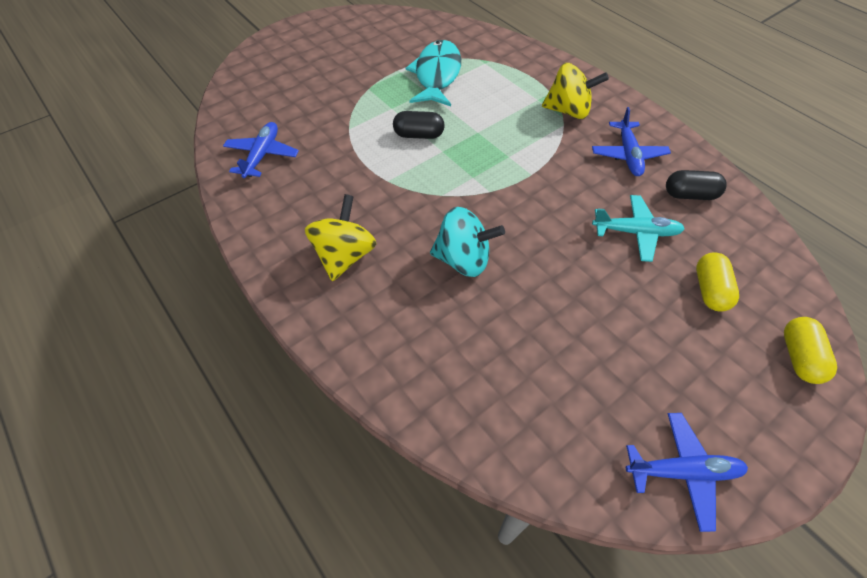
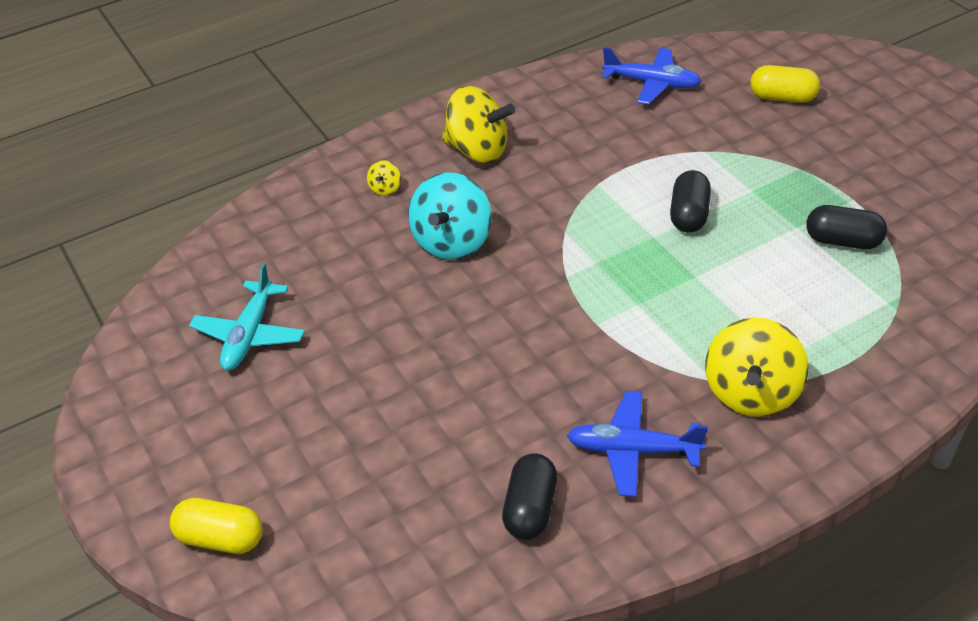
camera: 100 degrees right, 10 degrees down
(399, 317) = (385, 189): none -> yellow spinning top
(436, 75) = (843, 241): turquoise fish -> black capsule
(636, 232) = (464, 419): turquoise plane -> turquoise plane (249, 335)
(683, 472) = (140, 378): blue plane -> none
(710, 290) = (347, 475): yellow capsule -> yellow capsule (782, 97)

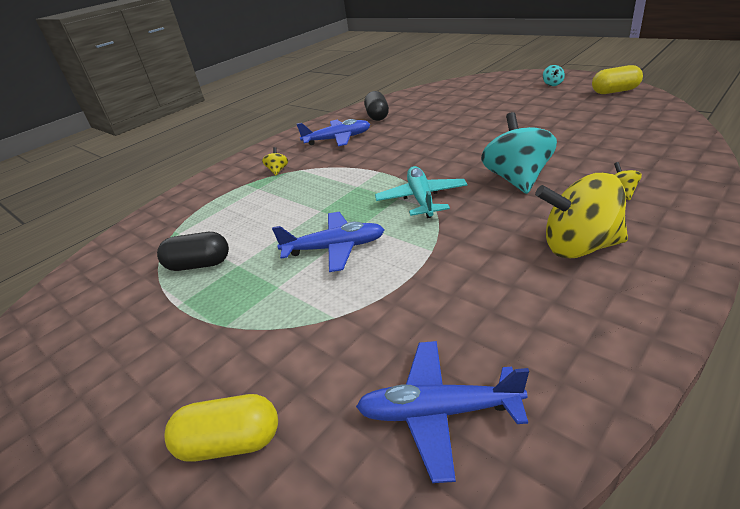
camera: 165 degrees right, 10 degrees down
(170, 459) = (552, 84): none -> turquoise spinning top
(221, 538) = (499, 81): yellow capsule -> yellow capsule (615, 91)
(249, 335) = (584, 114): turquoise plane -> turquoise plane (421, 199)
(689, 215) = (335, 248): black capsule -> blue plane
(751, 393) = (277, 170): yellow spinning top -> yellow spinning top, size x0.43

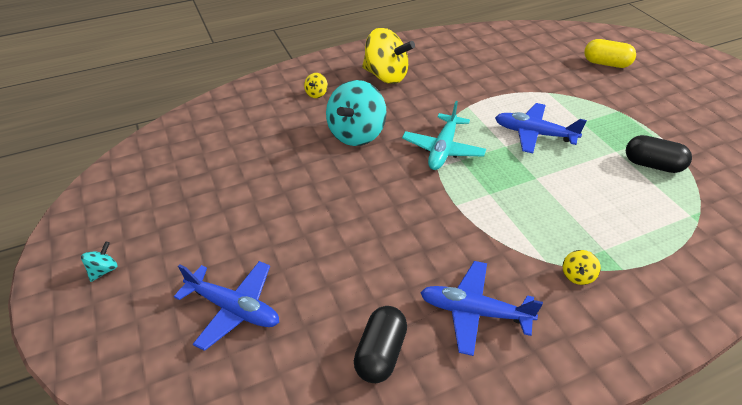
camera: 160 degrees left, 10 degrees up
(438, 412) = (513, 46): blue plane -> blue plane (234, 309)
(615, 91) = (103, 203): yellow capsule -> none

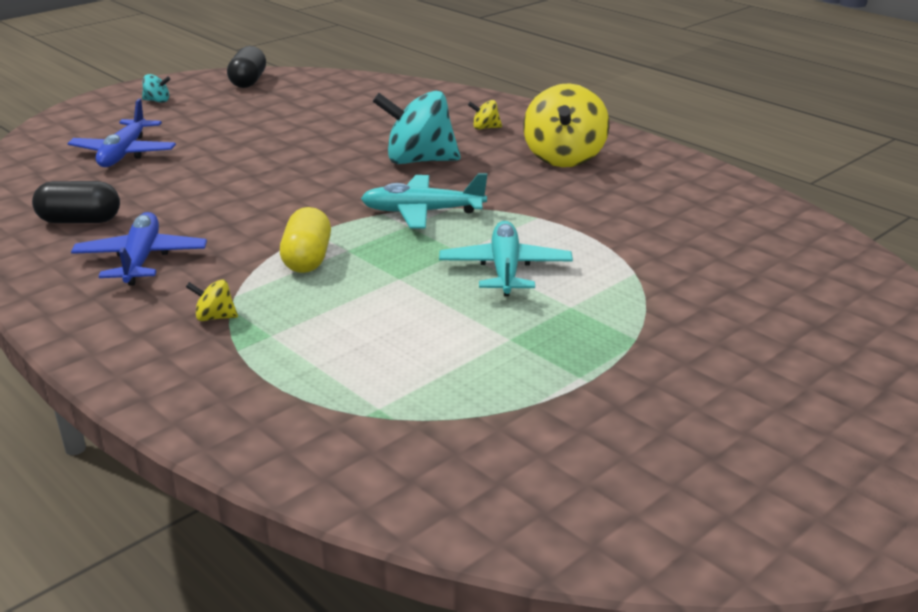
camera: 70 degrees right, 15 degrees down
(534, 134) = (505, 269): blue plane -> turquoise plane
(606, 64) = (793, 322): yellow capsule -> yellow capsule (307, 259)
(652, 165) = (493, 373): black capsule -> black capsule (248, 81)

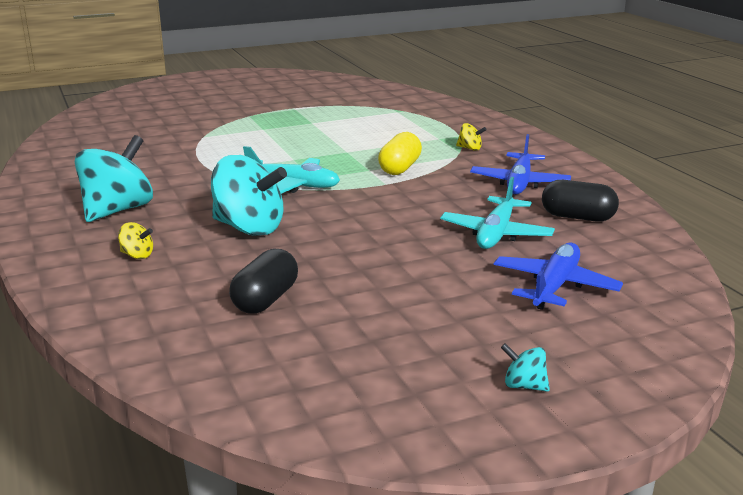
camera: 160 degrees left, 5 degrees down
(248, 81) = (367, 412): black capsule -> black capsule (265, 300)
(505, 269) = (276, 147): turquoise plane -> turquoise plane (496, 234)
(564, 158) = (117, 210): yellow spinning top -> turquoise spinning top

